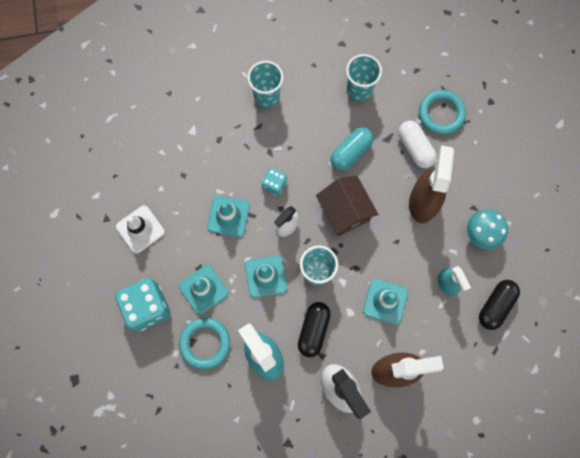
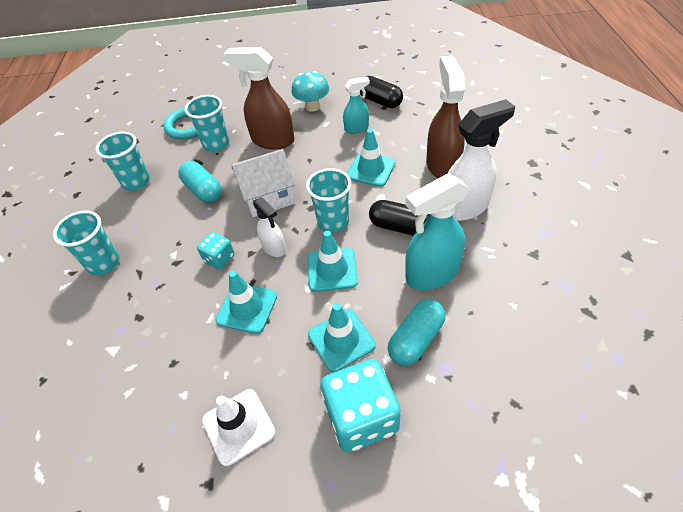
camera: 80 degrees left, 25 degrees down
(205, 343) = (416, 339): turquoise ring -> turquoise capsule
(344, 211) = (268, 197): brown house -> white house
(415, 148) = (216, 144): white capsule -> turquoise cup

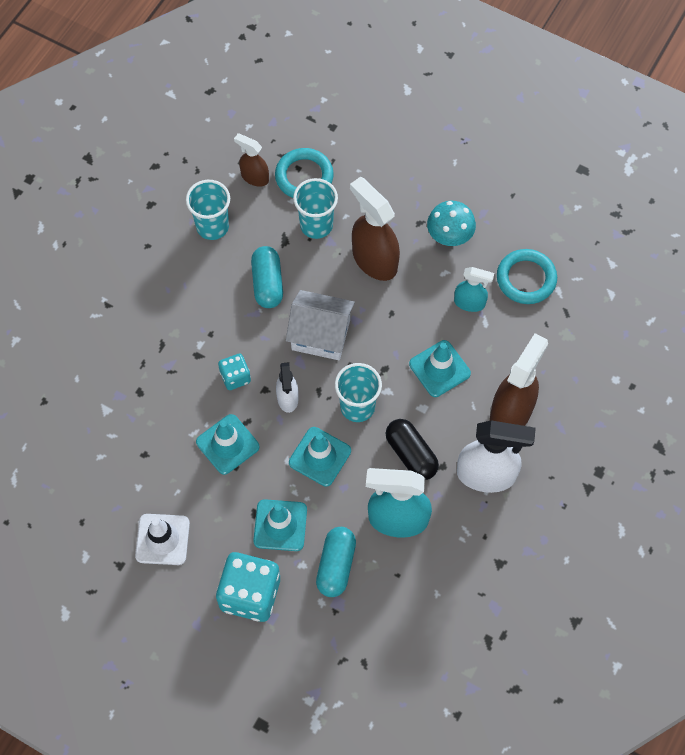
camera: 30 degrees right, 15 degrees up
(104, 263) = (138, 313): turquoise cup -> none
(151, 143) = (254, 177): none -> brown spray bottle
(380, 101) = (526, 279): black capsule -> turquoise ring
(416, 339) = (336, 565): turquoise capsule -> turquoise capsule turned 60 degrees counterclockwise

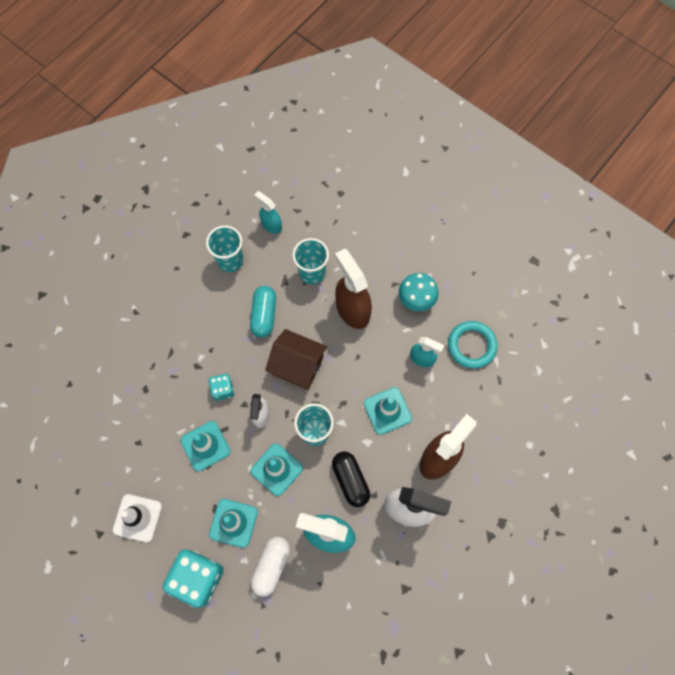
camera: 10 degrees right, 5 degrees up
(254, 177) = (271, 225): brown spray bottle -> turquoise spray bottle
(304, 176) = (310, 231): turquoise ring -> none
(320, 335) = (297, 366): white house -> brown house
(336, 565) = (271, 566): turquoise capsule -> white capsule

